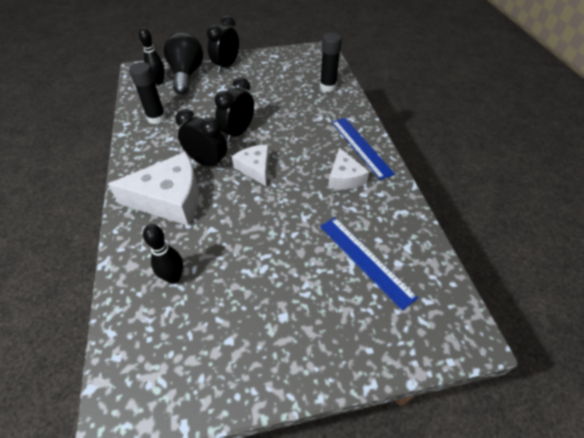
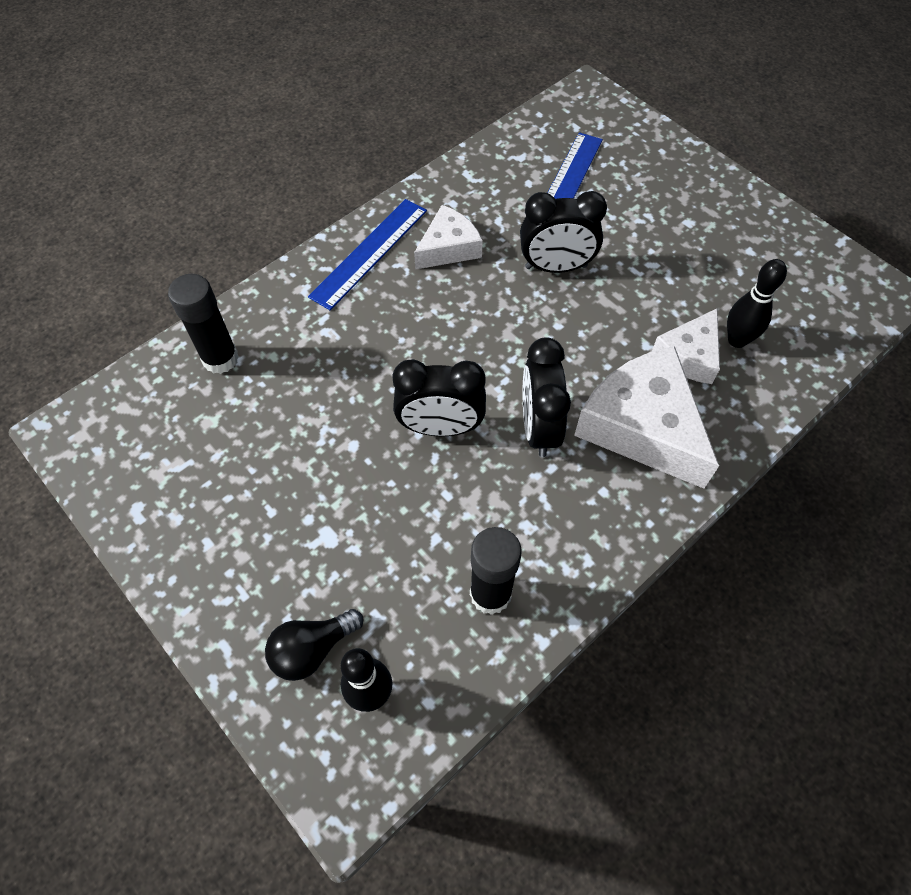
camera: 120 degrees left, 10 degrees up
(186, 75) = (312, 649): black light bulb -> black light bulb, size x0.57
(226, 66) = (229, 587): black clock -> black clock (556, 267)
(255, 168) = (505, 357): white cheese -> white cheese (689, 355)

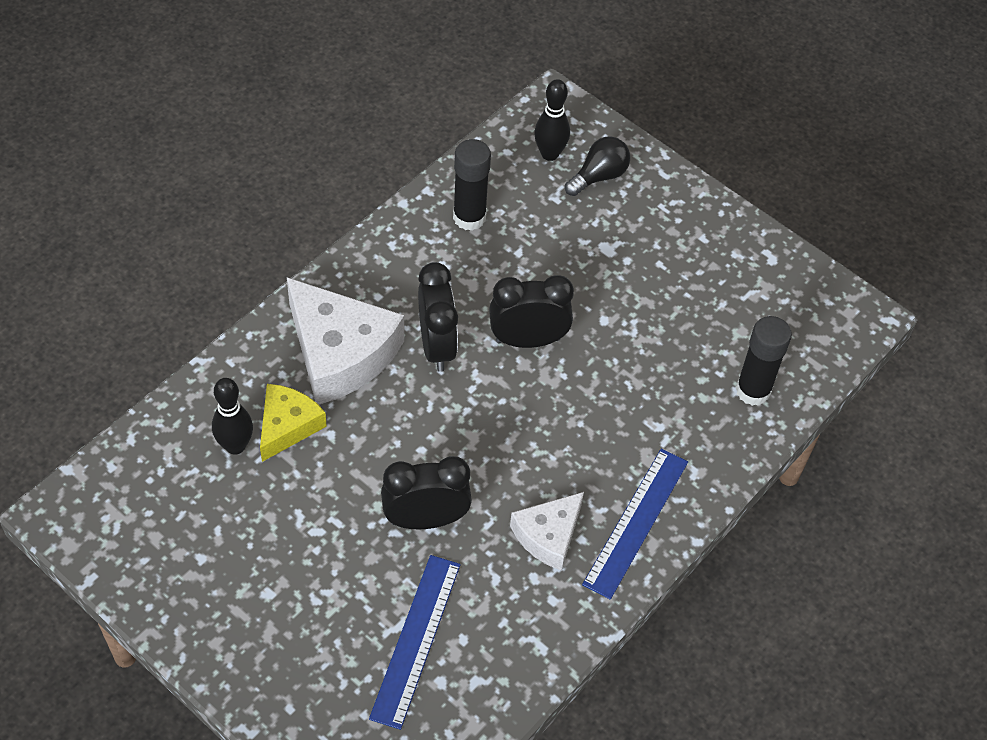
camera: 170 degrees right, 5 degrees down
(689, 355) = (287, 426): white cheese -> yellow cheese

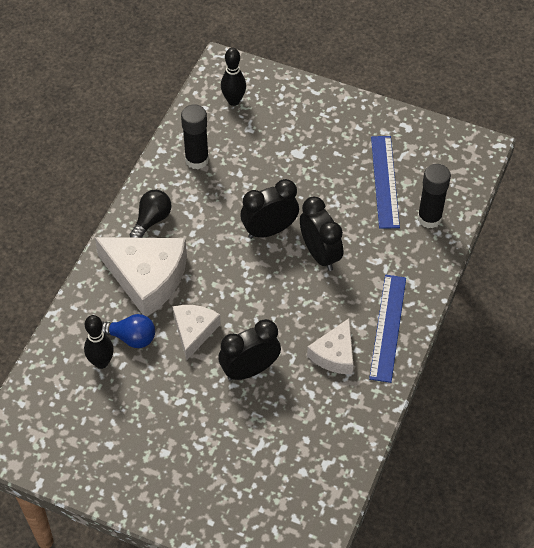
camera: 15 degrees left, 0 degrees up
(287, 426) = (131, 338): yellow cheese -> blue light bulb
(373, 443) = (194, 331): none -> white cheese
(416, 640) = (275, 450): blue ruler -> blue ruler (385, 181)
(437, 346) = (210, 253): black clock -> black clock (320, 254)
(599, 176) = (272, 106): black light bulb -> black light bulb (152, 220)

